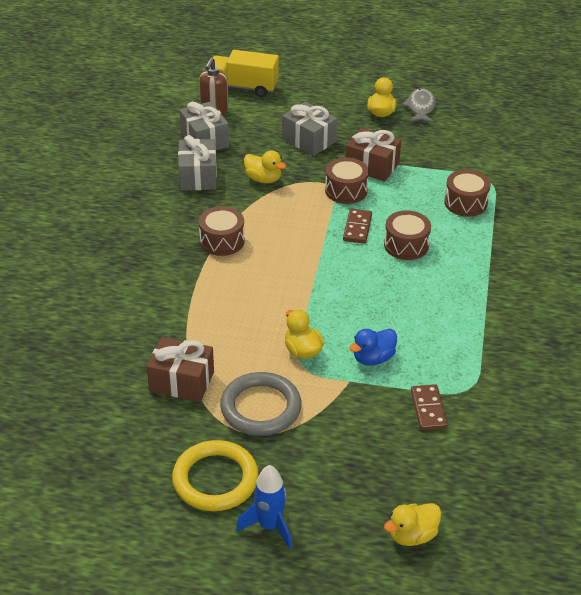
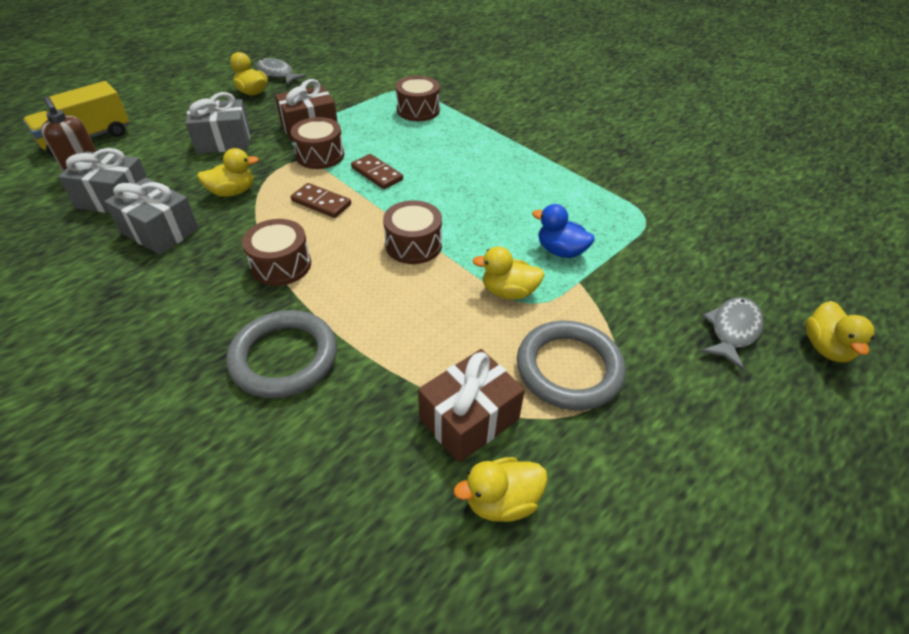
camera: 55 degrees left, 5 degrees up
(140, 418) = (501, 501): none -> yellow duck
(155, 286) = (284, 357): none -> grey ring
(215, 479) = (663, 475): yellow ring -> none
(269, 526) = (768, 461): blue rocket -> none
(373, 358) = (560, 251): blue duck -> blue duck turned 120 degrees clockwise
(379, 478) = (732, 331): none -> grey fish
(406, 245) = (432, 160): brown drum -> brown drum (413, 245)
(428, 409) = (655, 252): brown domino -> brown domino (321, 203)

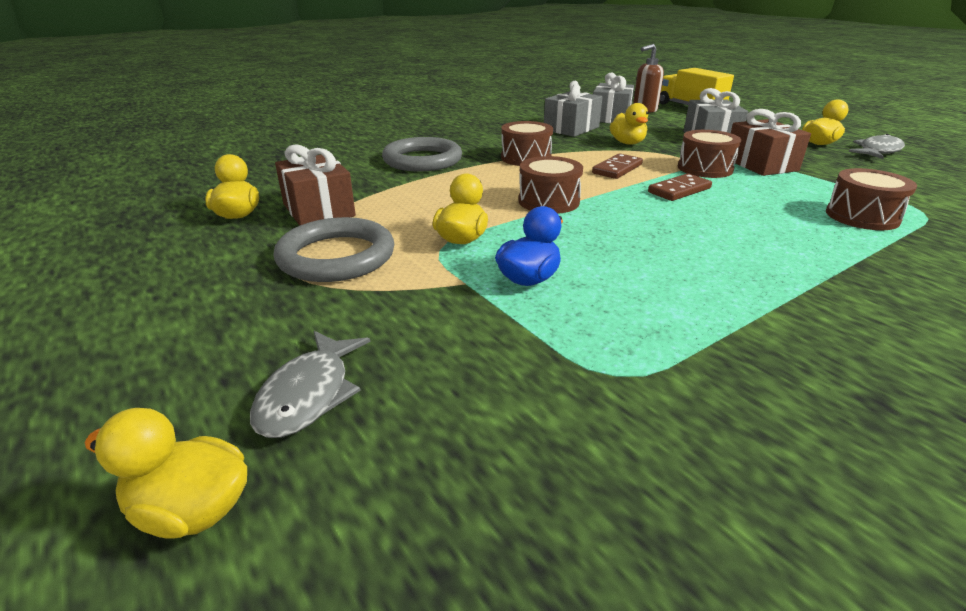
camera: 100 degrees right, 15 degrees down
(732, 331) = (309, 394): grey fish -> grey fish turned 60 degrees clockwise

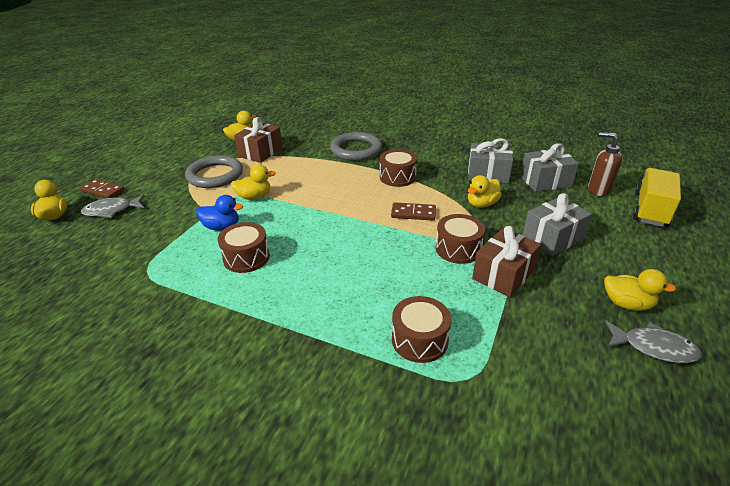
camera: 60 degrees right, 5 degrees up
(548, 201) = (327, 205): brown drum -> brown drum (246, 257)
(679, 190) = (394, 246): brown domino -> brown domino (103, 191)

